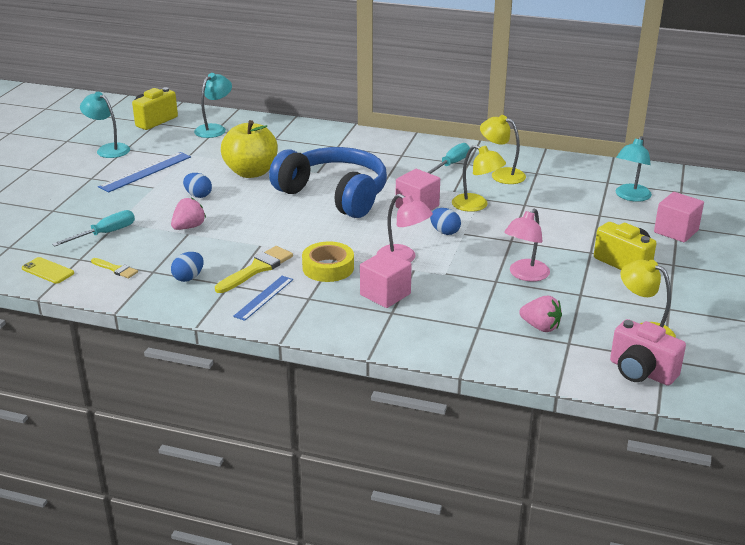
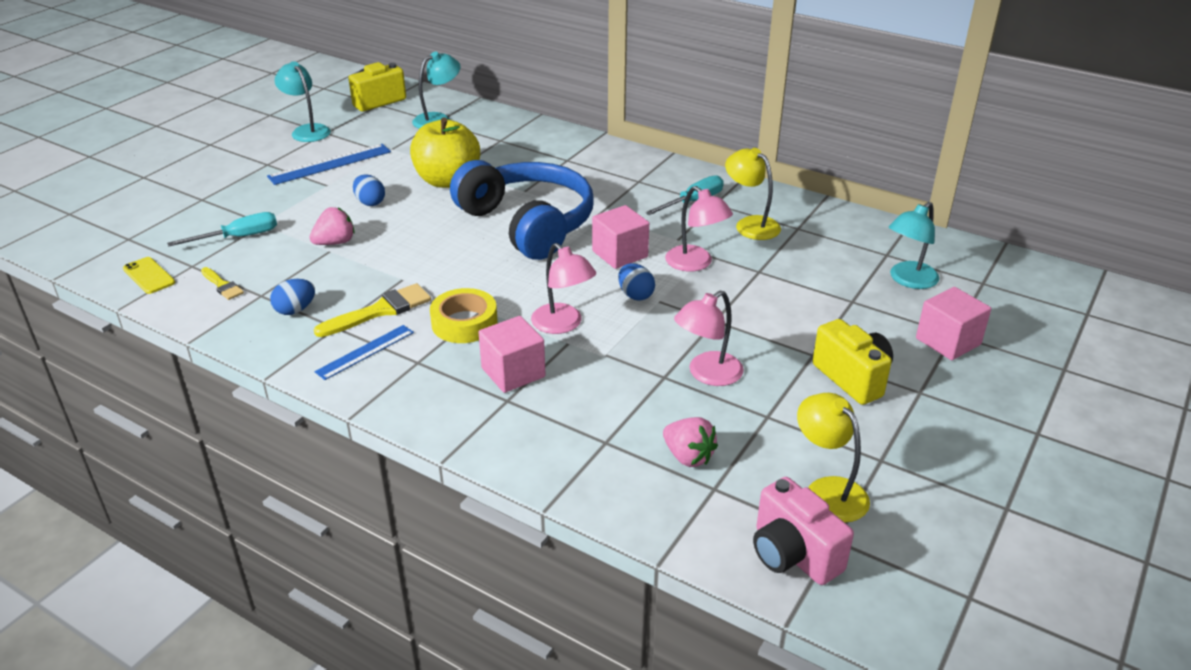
camera: 15 degrees right, 5 degrees up
(476, 205) = (695, 263): yellow lamp -> pink lamp

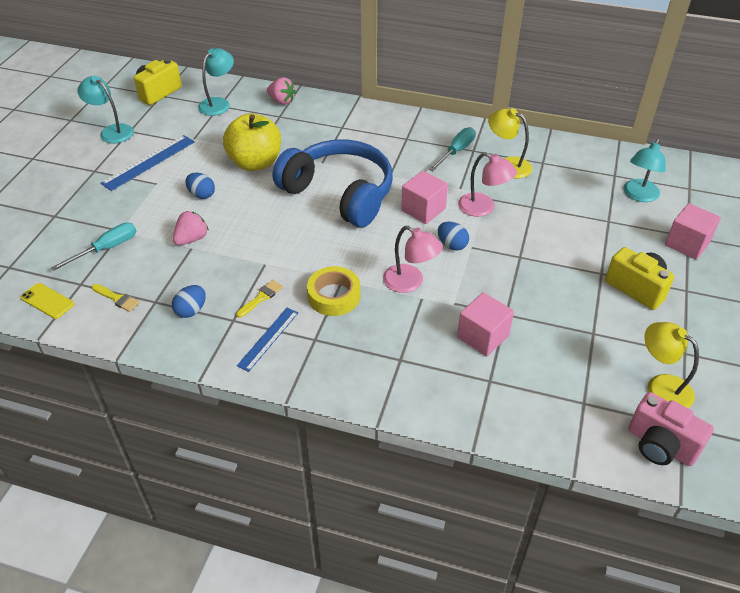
camera: 15 degrees left, 10 degrees up
(380, 311) = (261, 298): yellow brush -> yellow brush, size x0.59
(513, 372) = (393, 334): pink cube -> pink cube (483, 336)
(688, 456) = (553, 380): pink strawberry -> pink strawberry (282, 101)
(707, 374) = (535, 306): pink lamp -> none

